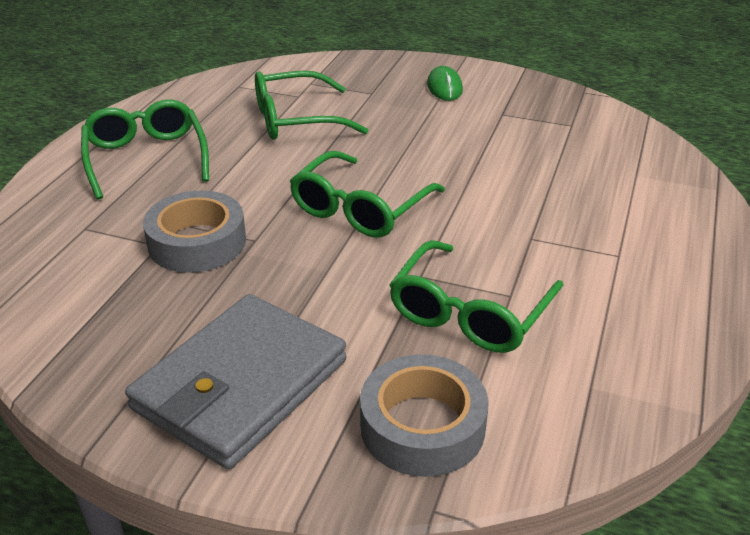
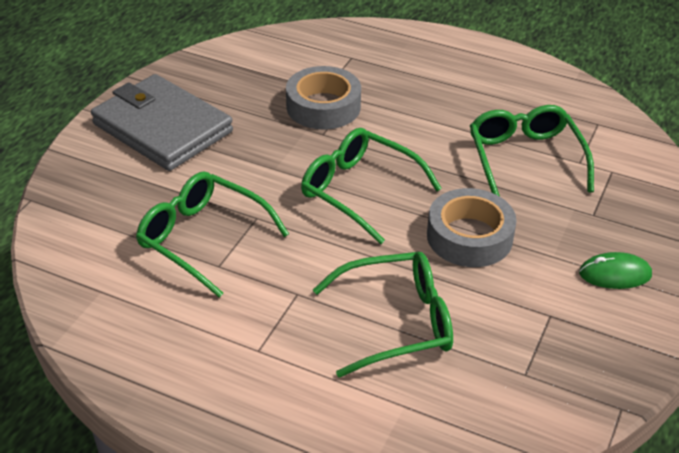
camera: 95 degrees right, 5 degrees up
(146, 158) = (450, 77): green glasses -> green glasses (395, 322)
(422, 426) = (96, 201): grey tape -> grey tape (469, 236)

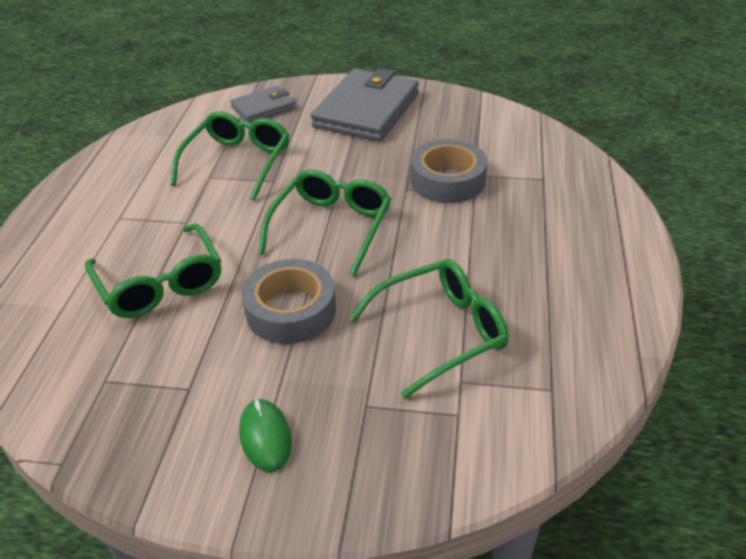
camera: 75 degrees right, 0 degrees up
(96, 202) = (263, 108): none -> grey wallet

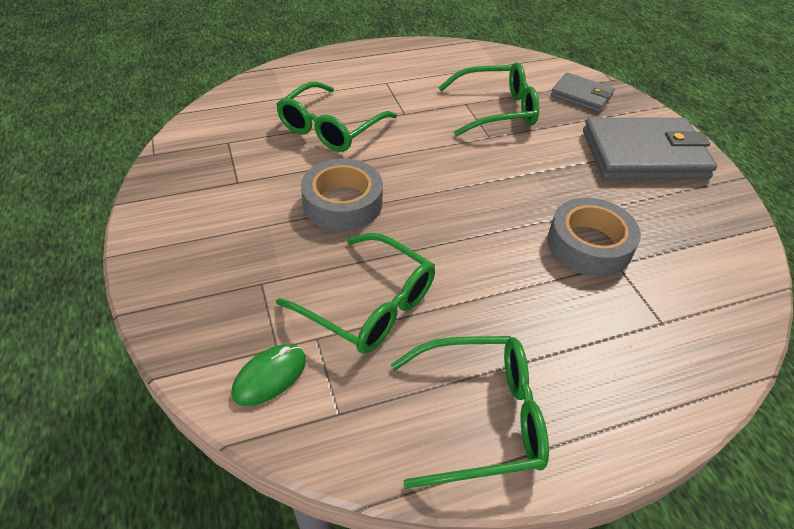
camera: 60 degrees right, 5 degrees up
(265, 437) = (207, 237): green mouse -> green mouse (270, 376)
(331, 227) = (456, 190): green glasses -> green glasses (479, 417)

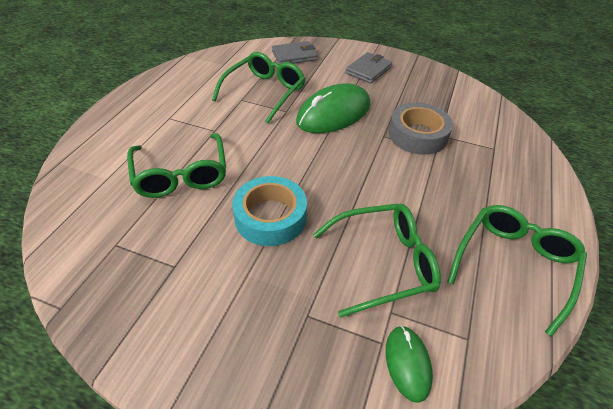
camera: 50 degrees left, 0 degrees up
(342, 203) = (270, 217): grey tape -> turquoise tape
(532, 168) = (333, 113): none -> green mouse
(644, 155) = (368, 70): grey wallet -> grey wallet, size x0.54

